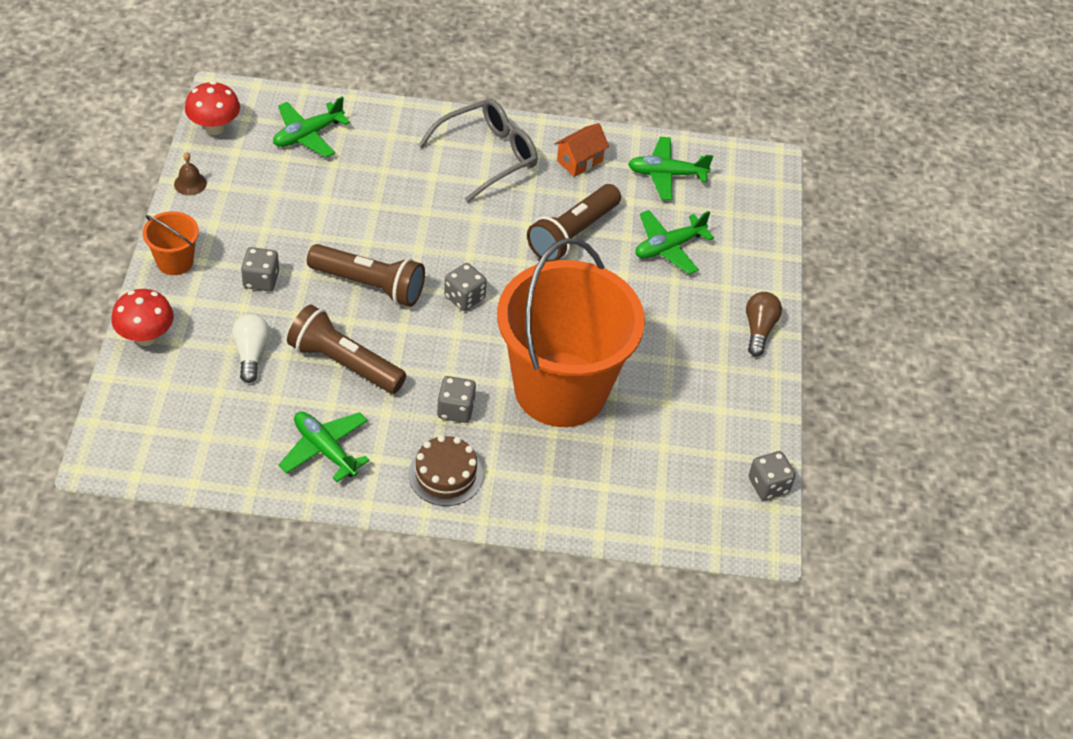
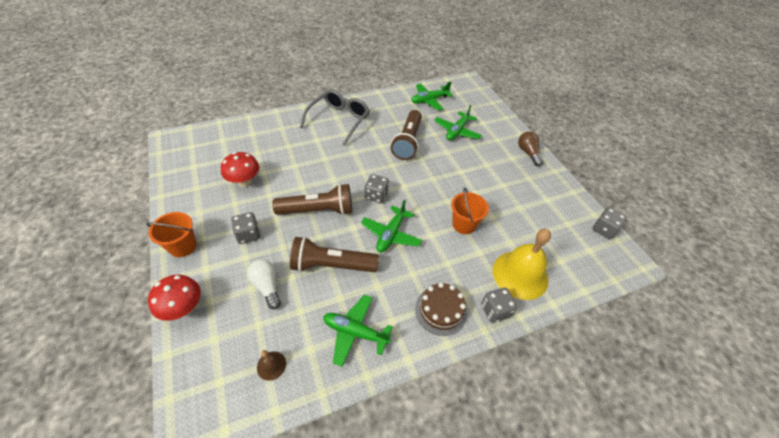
camera: 25 degrees left, 0 degrees up
(190, 183) = (172, 194): brown bell -> brown bell (271, 365)
(214, 127) = (173, 157): red mushroom -> red mushroom (244, 182)
(308, 135) = (233, 143): green plane -> green plane (391, 234)
(455, 410) = (417, 264): grey dice -> grey dice (495, 310)
(560, 389) = (464, 224): orange bucket -> orange bucket, size x0.40
(579, 161) = (385, 108): orange house -> none
(585, 483) = (520, 274): none -> yellow bell

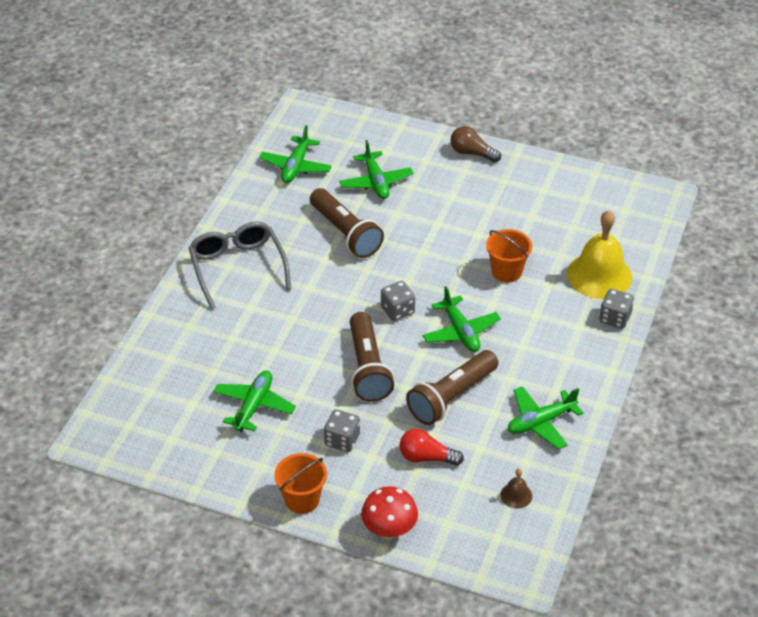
camera: 45 degrees left, 5 degrees down
(244, 182) = (254, 406): red mushroom -> green plane
(267, 286) = (426, 457): white light bulb -> red light bulb
(318, 210) = (368, 368): brown flashlight -> brown flashlight turned 135 degrees clockwise
(441, 310) = (578, 352): brown cake -> none
(604, 229) = (616, 181): grey dice -> none

